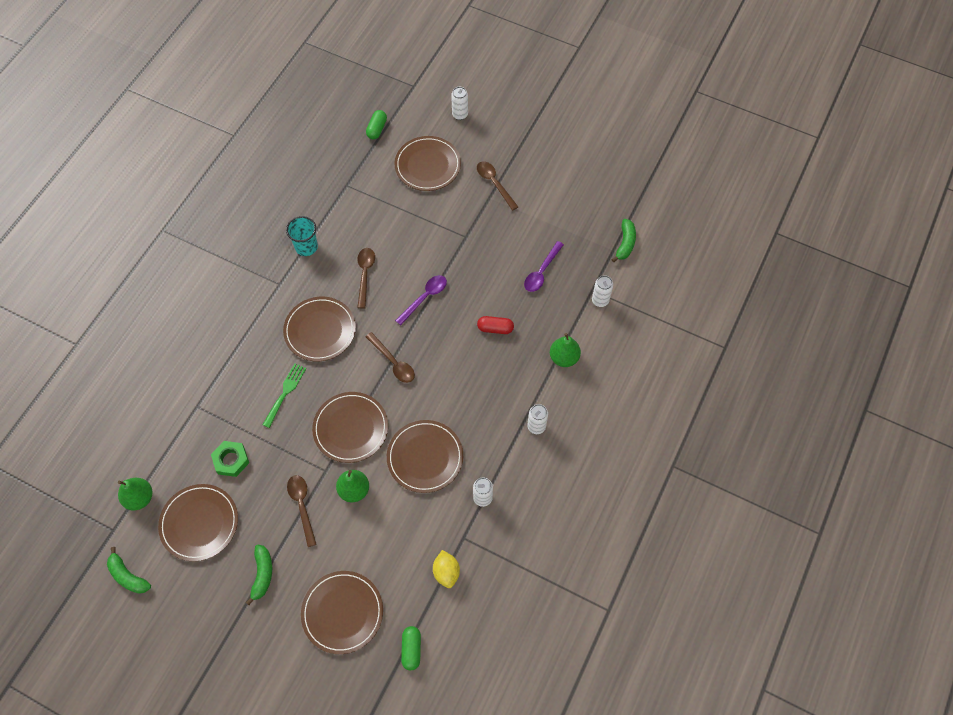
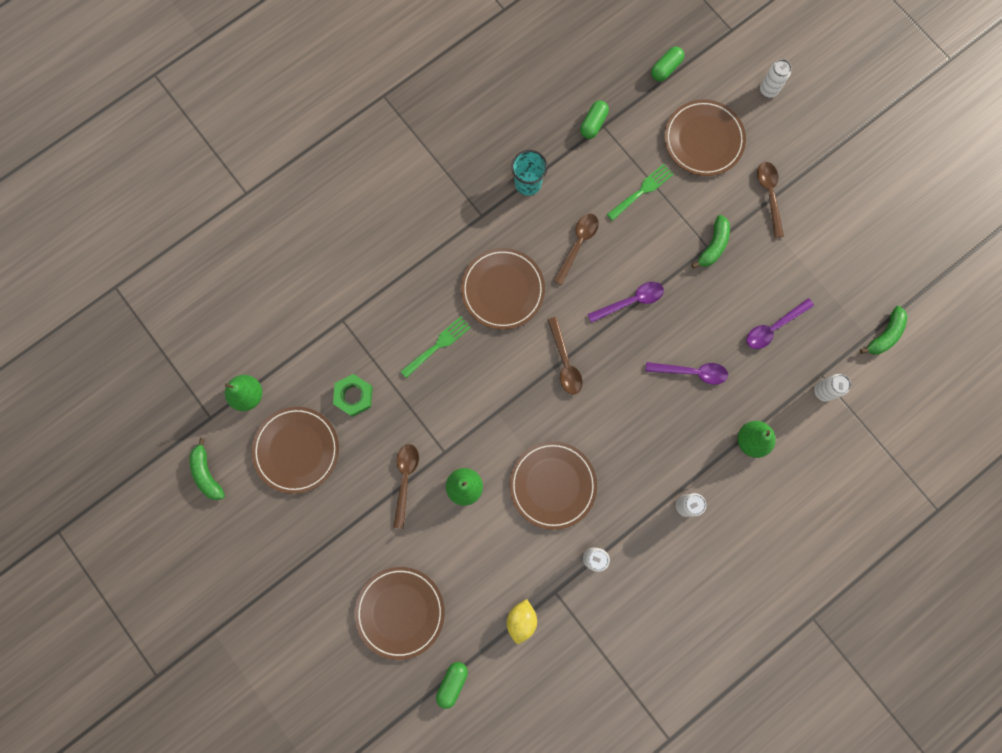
camera: 25 degrees right, 15 degrees up
(262, 574) = (337, 534): green banana -> green banana (713, 246)
(339, 186) = (593, 124): none -> green capsule
(350, 428) = (489, 417): brown plate -> none
(397, 218) = (642, 191): none -> green fork
(495, 328) = (691, 372): red capsule -> purple spoon

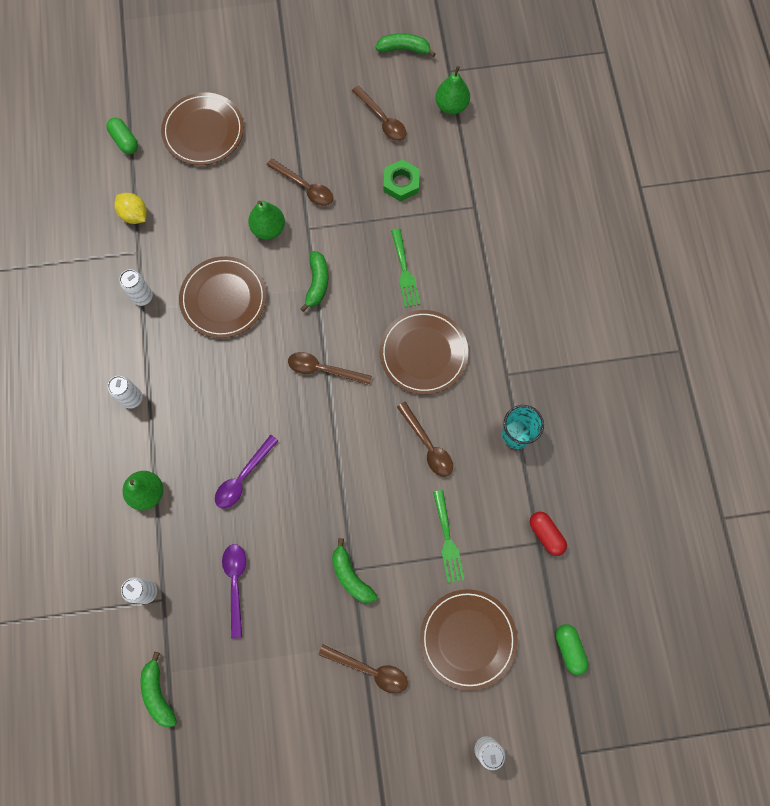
camera: 120 degrees right, 5 degrees down
(296, 450) = (382, 119): brown plate -> brown spoon
(491, 413) = (317, 283): none -> green banana
(593, 124) = (546, 534): green capsule -> red capsule
(631, 301) = (343, 462): purple spoon -> none

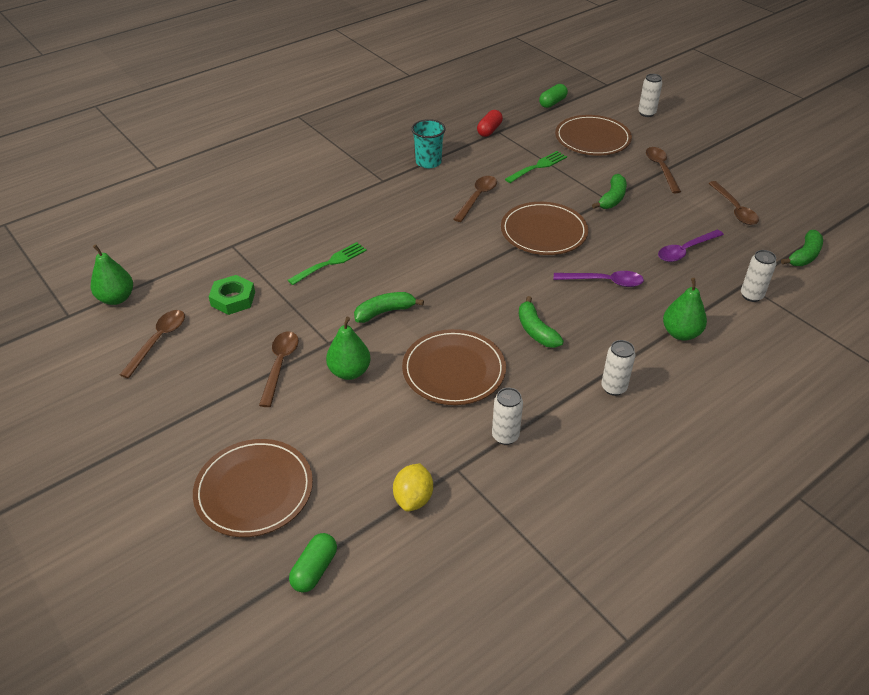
camera: 120 degrees left, 30 degrees down
(323, 369) = (466, 274): brown spoon -> brown spoon (734, 209)
(404, 49) = (48, 360): green banana -> green banana (536, 330)
(423, 353) = (401, 226): brown plate -> brown plate (543, 232)

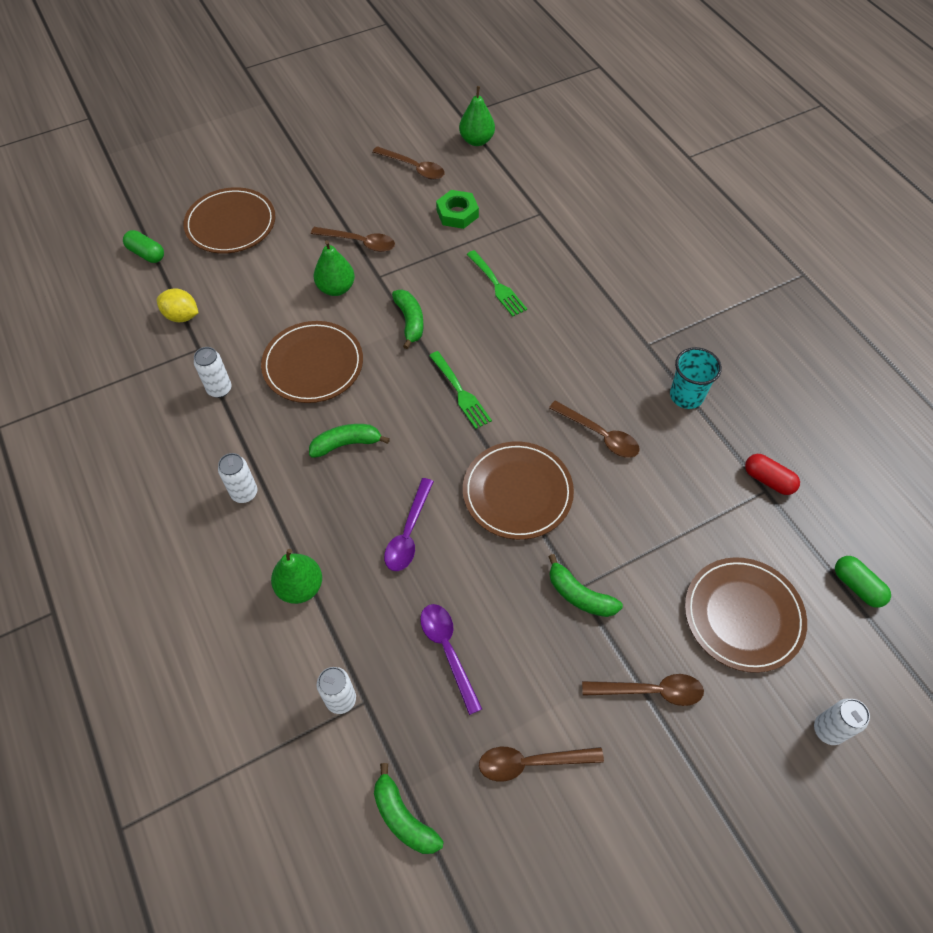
camera: 100 degrees right, 15 degrees up
(538, 166) = (668, 521): green fork -> green fork (461, 392)

